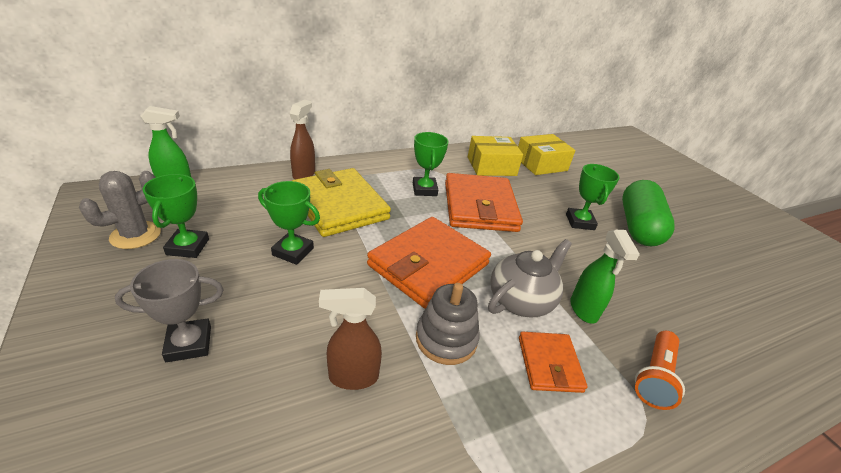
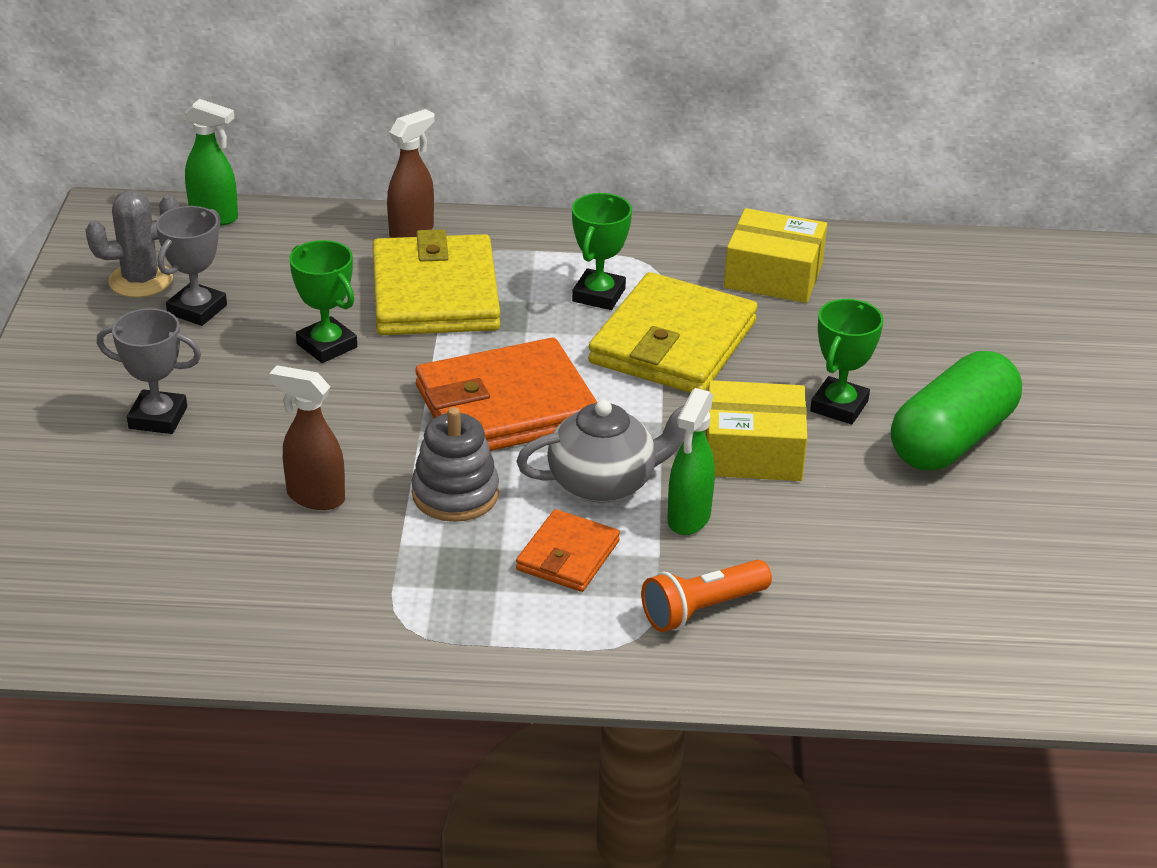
camera: 30 degrees right, 0 degrees up
(188, 247) = (197, 309): green trophy -> grey trophy
(479, 206) = (672, 342): orange wallet -> yellow wallet
(541, 164) = (889, 289): yellow box -> yellow box (753, 452)

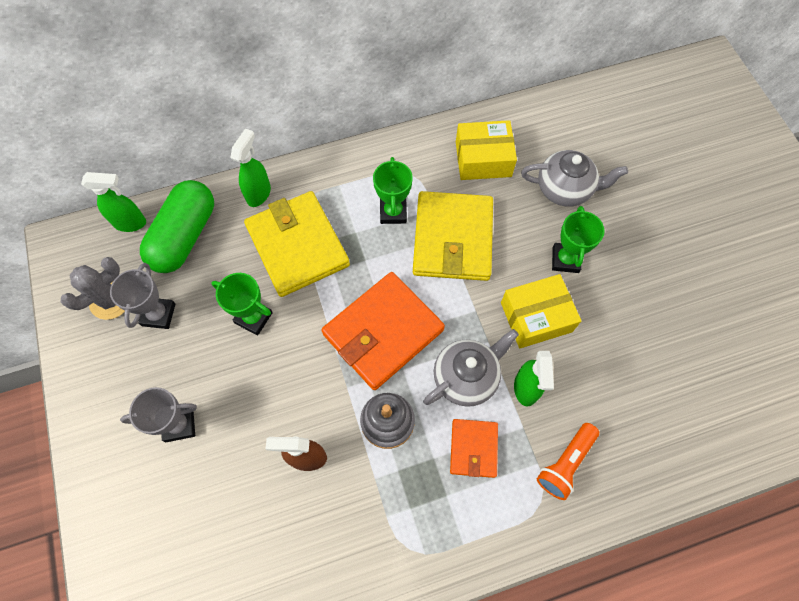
camera: 20 degrees left, 30 degrees up
(412, 231) = (259, 194): brown spray bottle -> green spray bottle
(886, 335) = (565, 189): none -> grey teapot
(952, 439) = (635, 264): green capsule -> green capsule (185, 236)

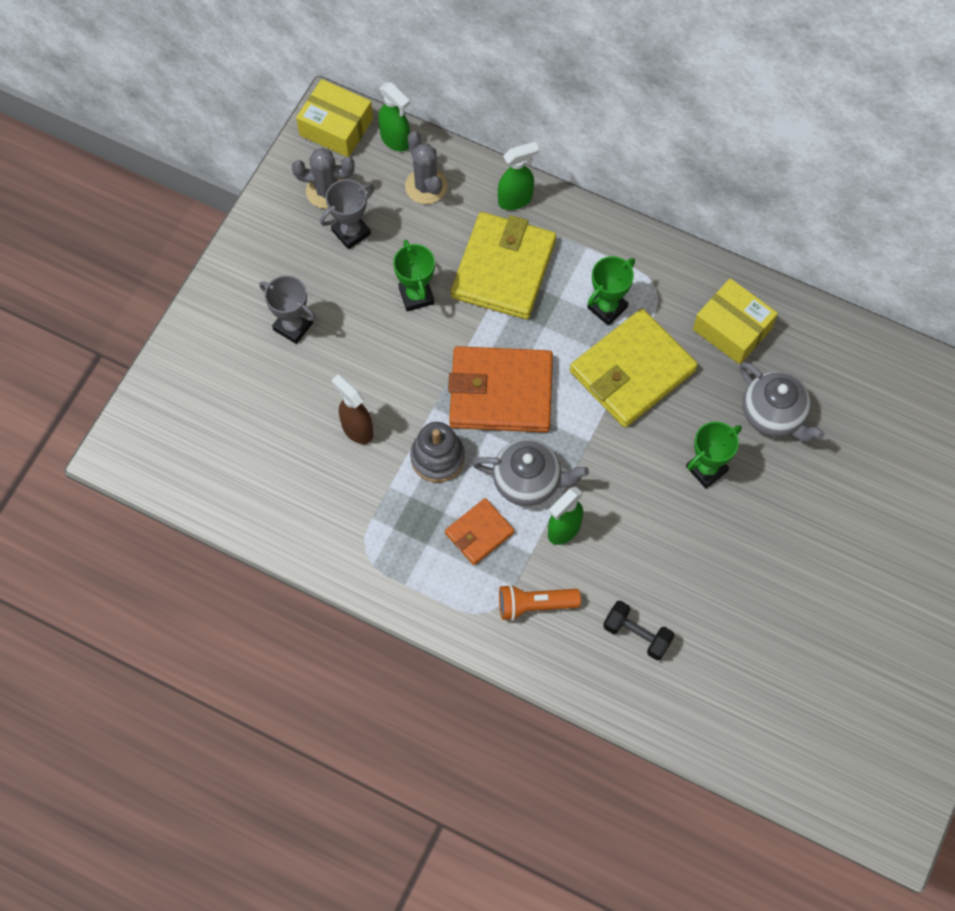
camera: 45 degrees right, 0 degrees up
(185, 236) = (426, 186): green capsule -> grey cactus
(536, 317) = (631, 489): yellow box -> yellow box (336, 127)
(649, 414) = (637, 635): none -> black dumbbell

